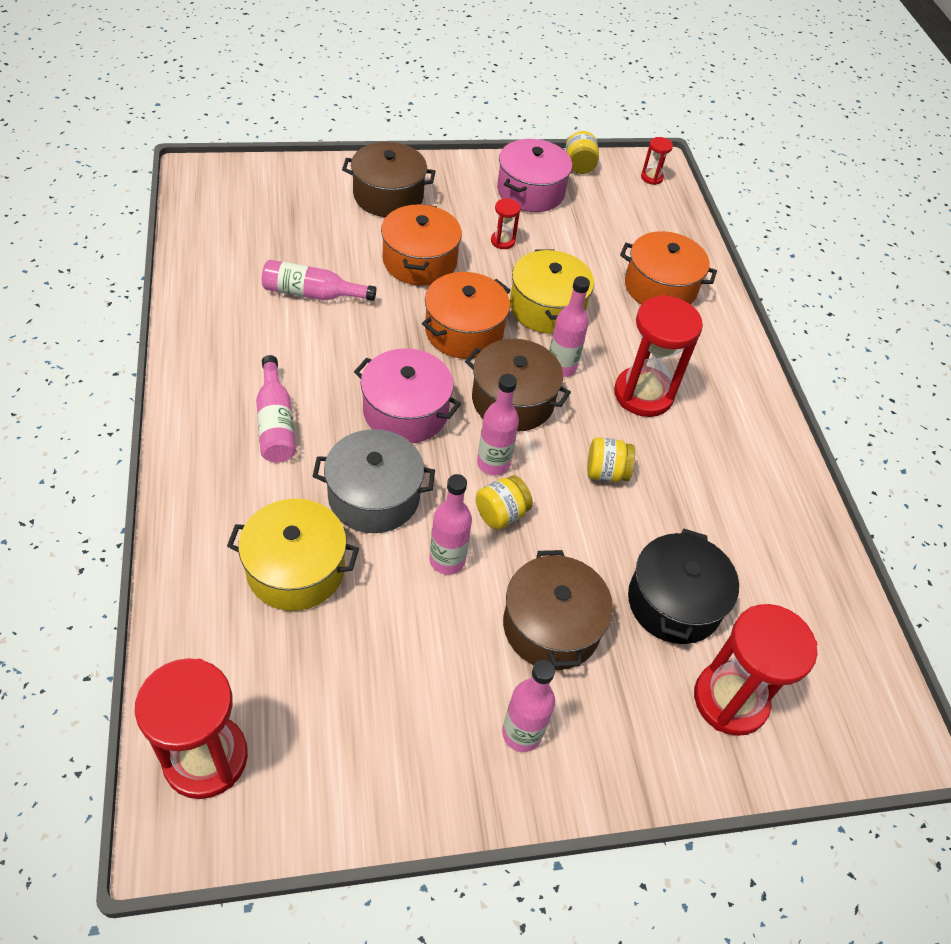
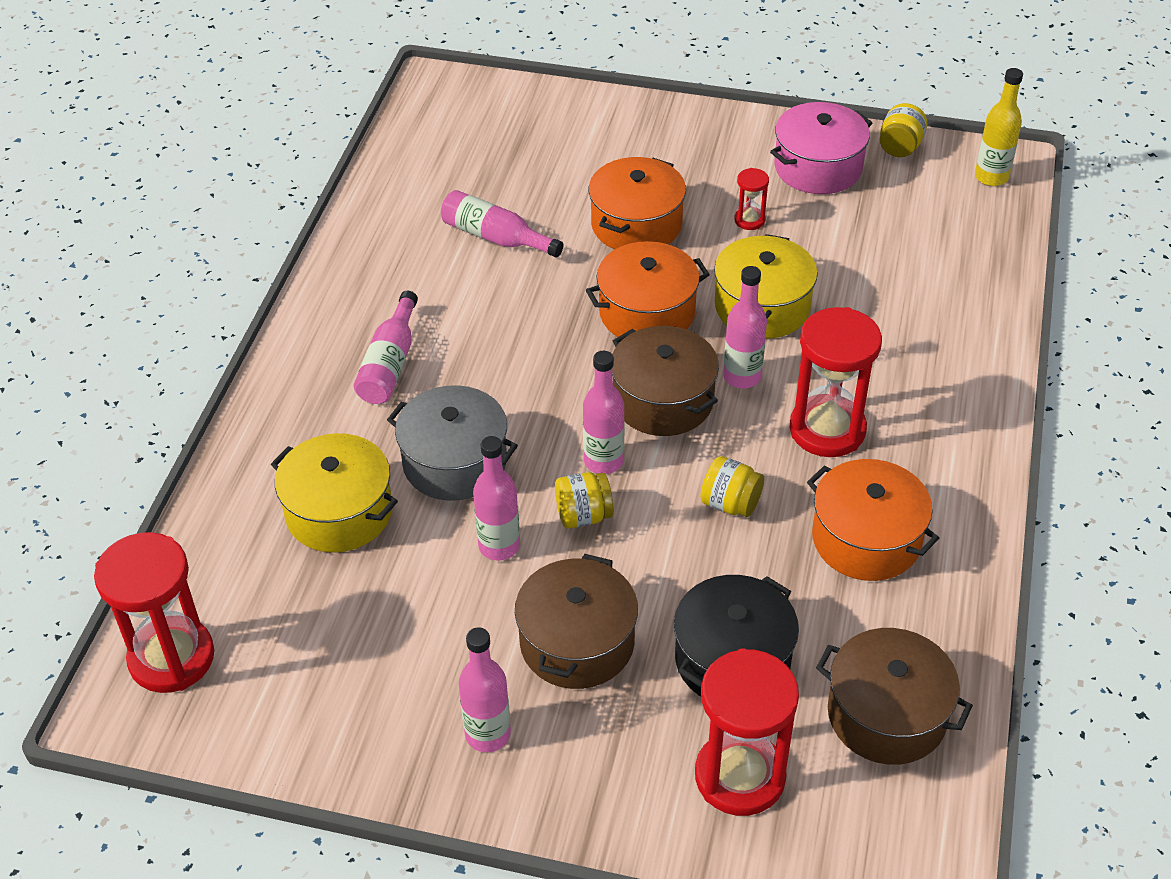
camera: 30 degrees right, 5 degrees down
(388, 196) = (638, 144): brown pot -> brown pot (886, 714)
(405, 412) = (534, 384): pink pot -> none
(651, 178) = (991, 177): red hourglass -> yellow bottle
(660, 287) = (923, 311): orange pot -> orange pot (866, 539)

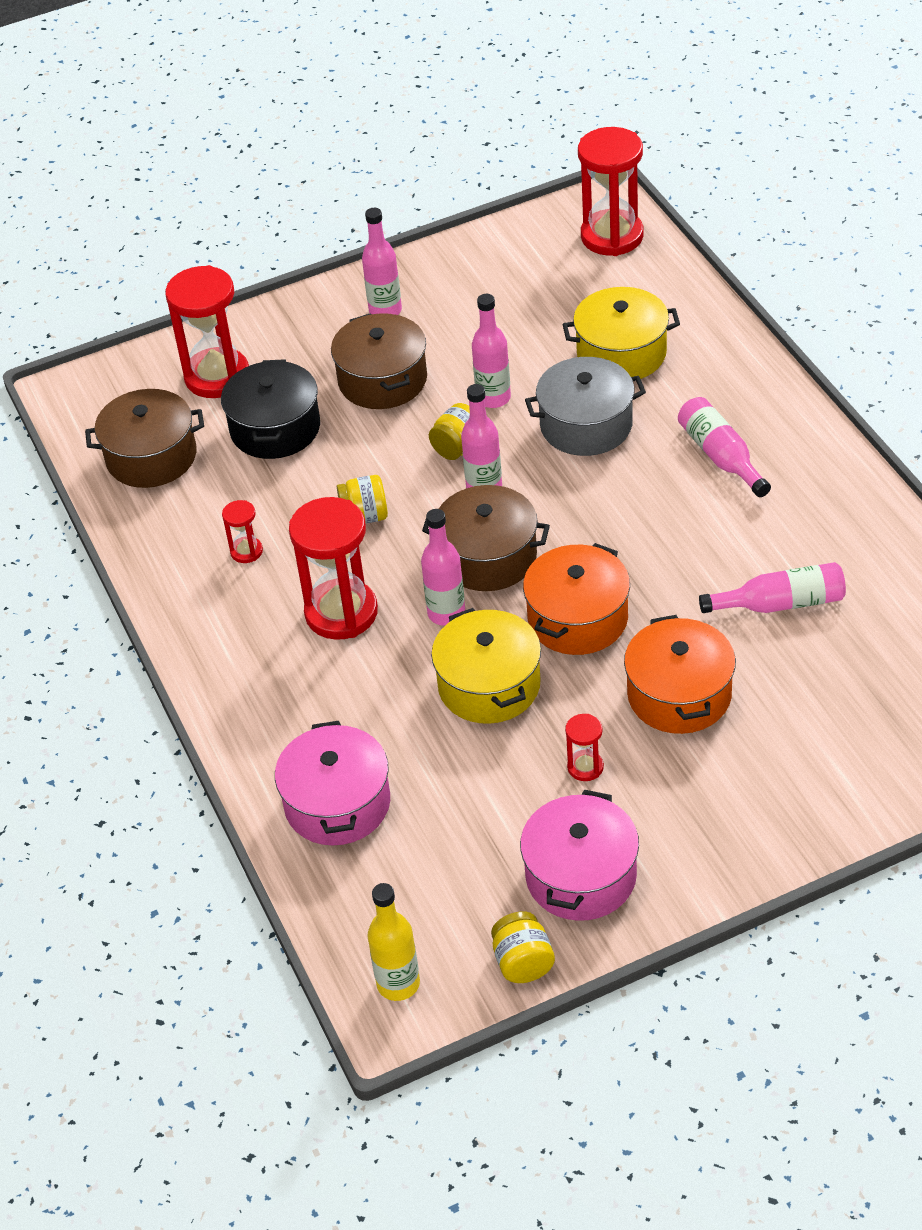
camera: 145 degrees right, 0 degrees up
(866, 539) = (246, 551): orange pot -> red hourglass
(948, 294) = (337, 803): none -> pink pot

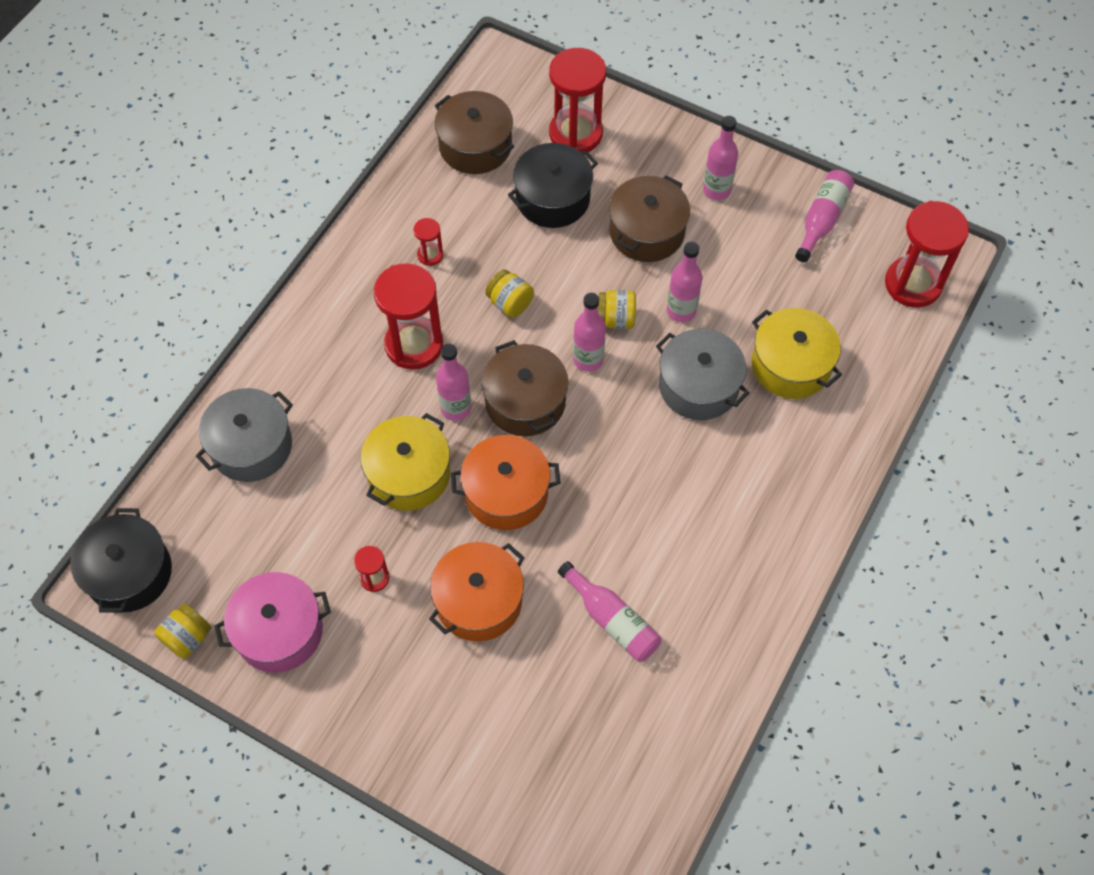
camera: 50 degrees right, 15 degrees up
(337, 803) = (251, 446): pink pot -> grey pot
(398, 984) = (129, 573): yellow bottle -> black pot
(721, 456) = (733, 494): pink bottle -> pink bottle (822, 220)

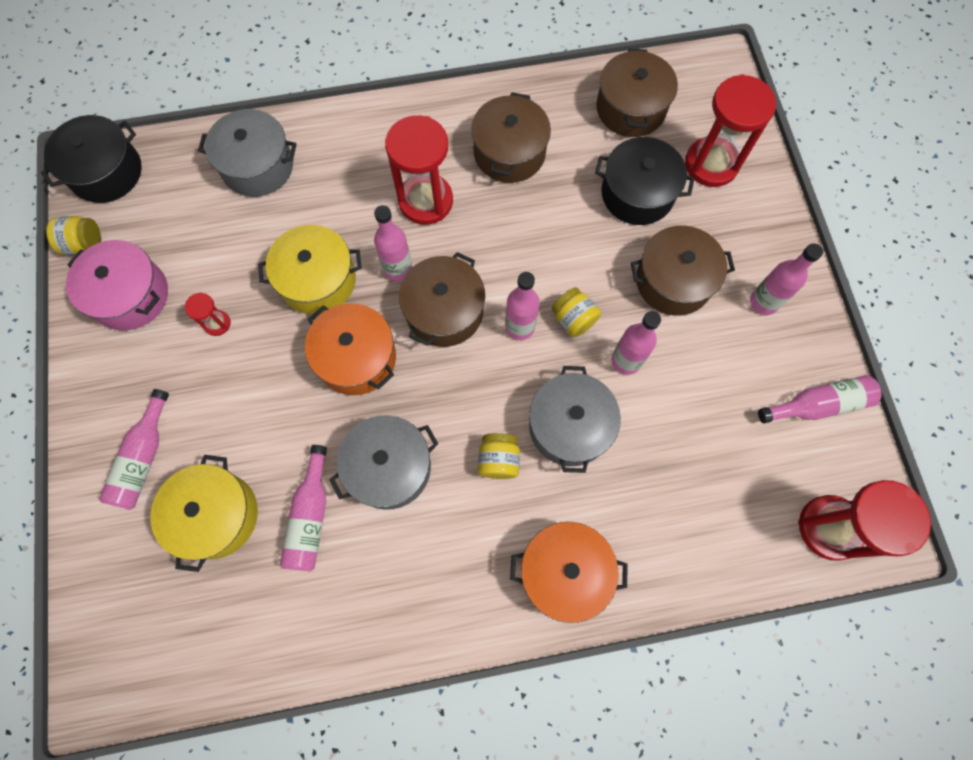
camera: 50 degrees right, 10 degrees up
(430, 255) = (509, 153): red hourglass -> brown pot
(447, 718) = (143, 458): none -> pink bottle
(478, 601) = (253, 408): orange pot -> orange pot (564, 572)
(510, 303) = (518, 236): yellow jar -> yellow jar (498, 460)
(621, 534) = (389, 467): none -> grey pot
(791, 365) = (654, 484): yellow pot -> yellow pot (216, 515)

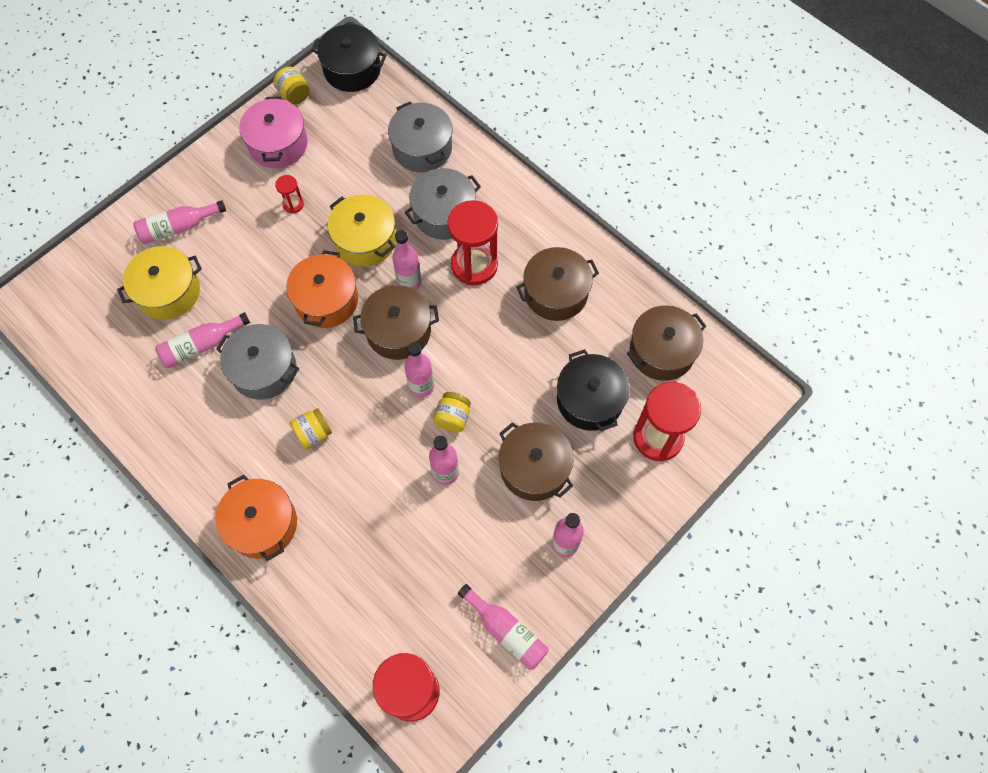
camera: 55 degrees right, 5 degrees down
(569, 426) = (369, 464): grey pot -> grey pot (444, 214)

